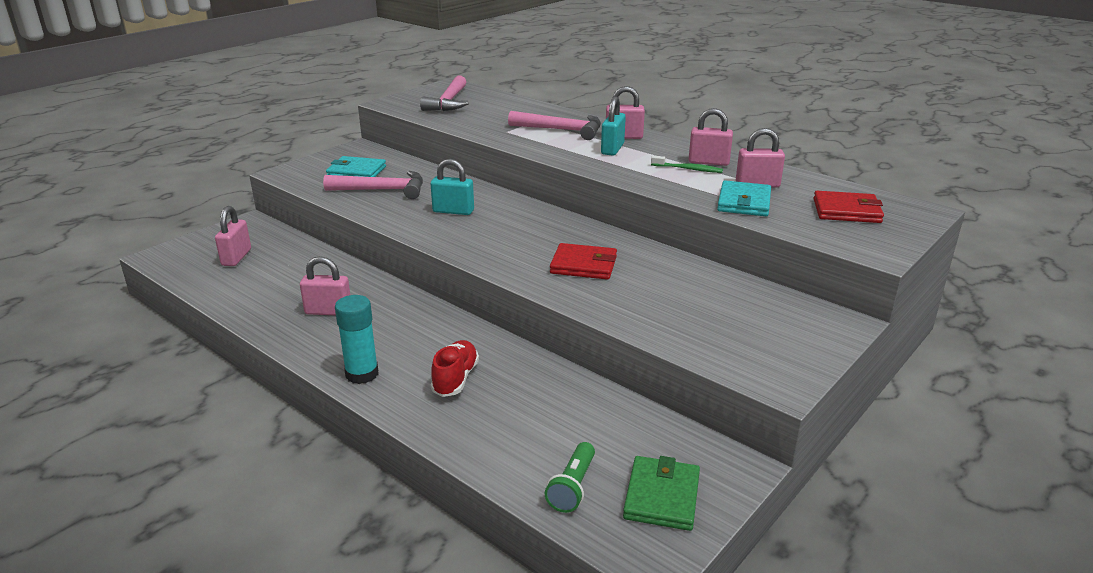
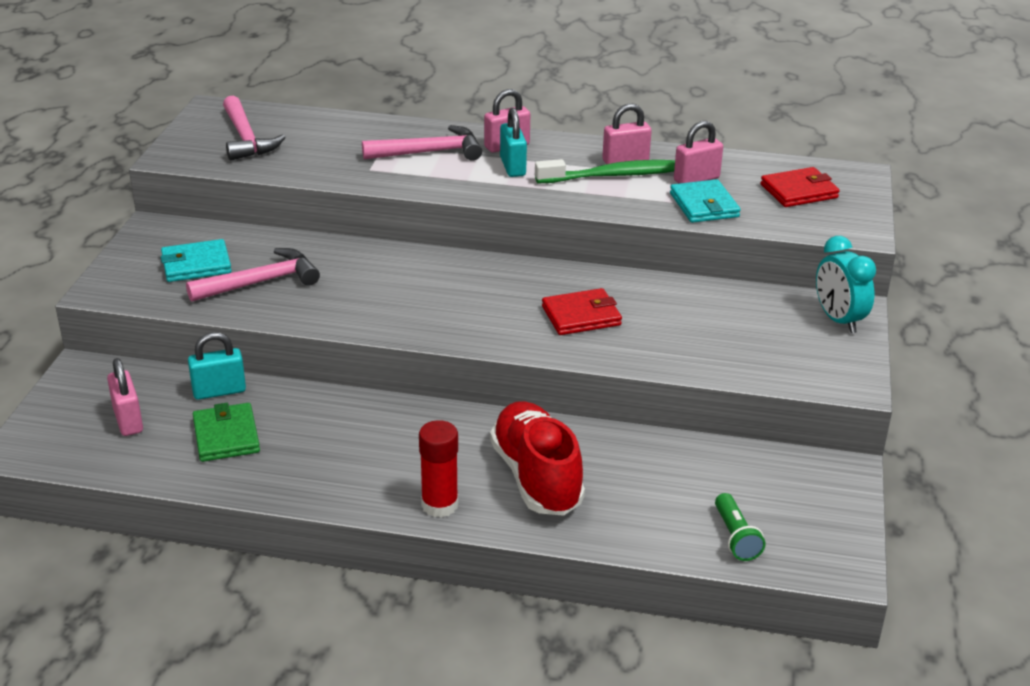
camera: 30 degrees left, 5 degrees up
(328, 311) = (323, 450): pink padlock -> none
(362, 374) = (439, 505): turquoise glue stick -> red glue stick
(453, 211) = (377, 288): turquoise padlock -> turquoise padlock (219, 391)
(455, 379) = (536, 477): red shoe -> red shoe, size x1.76
(662, 496) = (810, 517): green wallet -> green wallet (226, 436)
(688, 169) = (614, 175): green toothbrush -> green toothbrush, size x1.90
(818, 328) = (838, 320): none -> turquoise clock

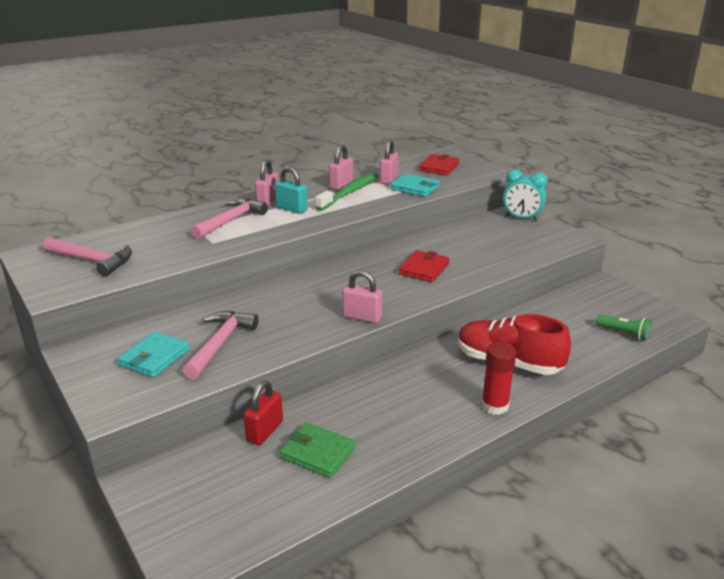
camera: 45 degrees left, 5 degrees down
(128, 420) = (235, 489): pink padlock -> pink padlock (362, 317)
(219, 391) = (265, 431): turquoise padlock -> red padlock

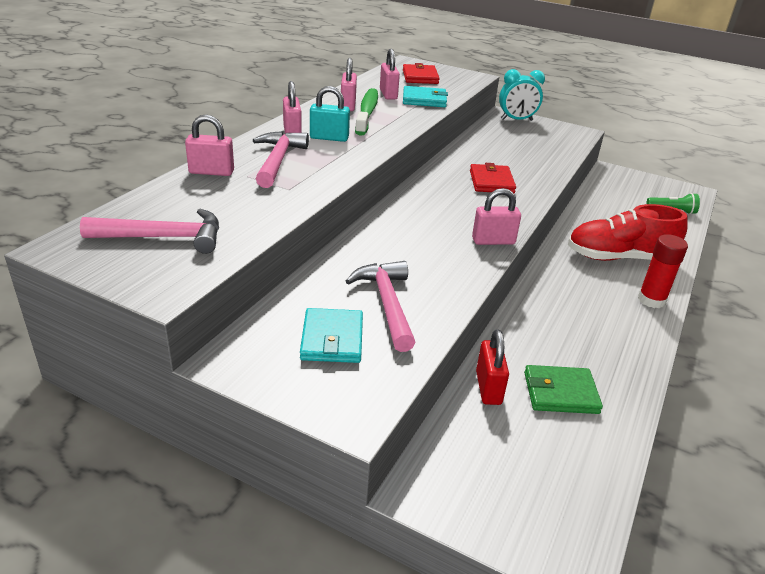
camera: 30 degrees left, 5 degrees up
(175, 221) = (211, 172): none -> pink padlock

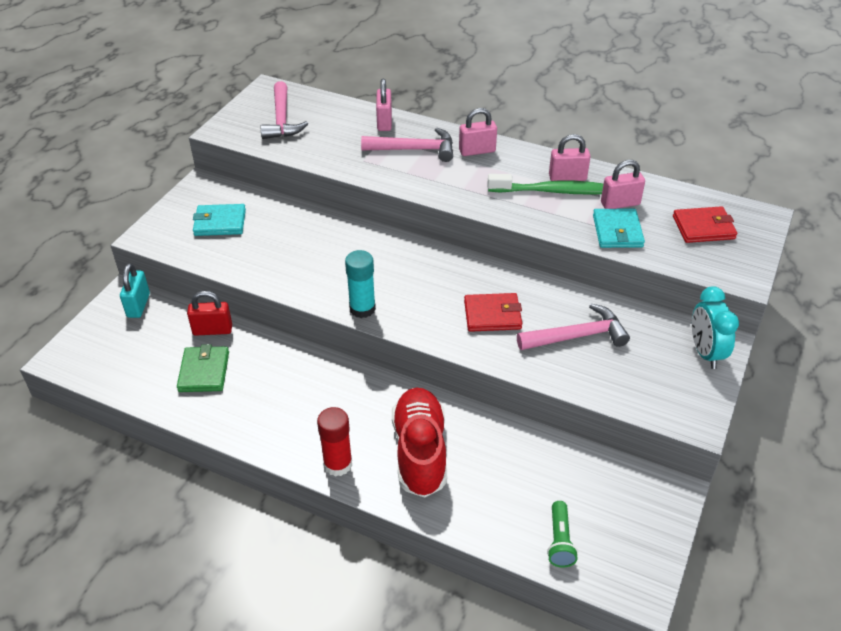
camera: 90 degrees right, 10 degrees up
(329, 138) = (474, 172): turquoise padlock -> turquoise padlock (138, 305)
(387, 304) = (260, 246): pink hammer -> pink hammer (577, 336)
(493, 241) = (362, 309): pink padlock -> turquoise glue stick

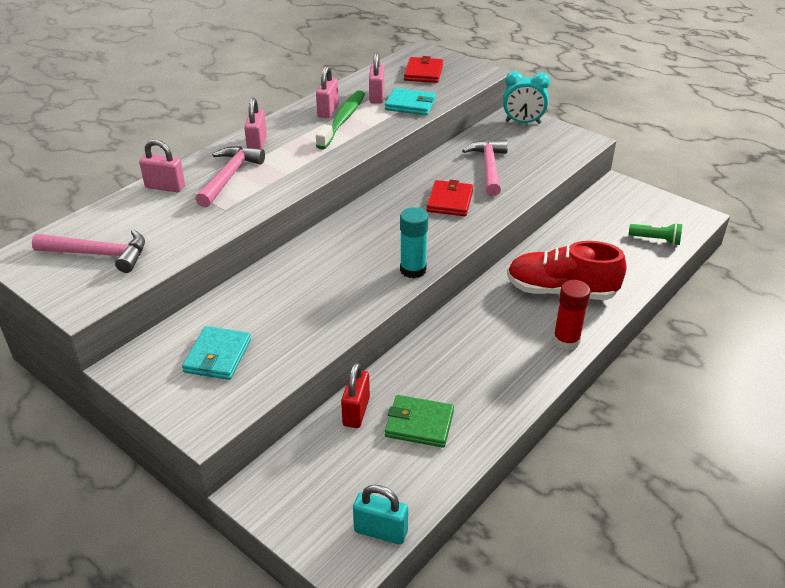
camera: 75 degrees left, 5 degrees down
(138, 305) = (282, 478): turquoise padlock -> turquoise padlock (380, 531)

